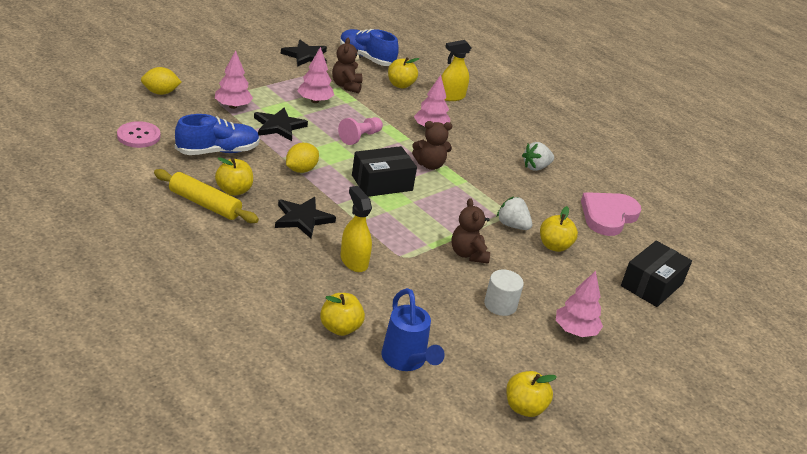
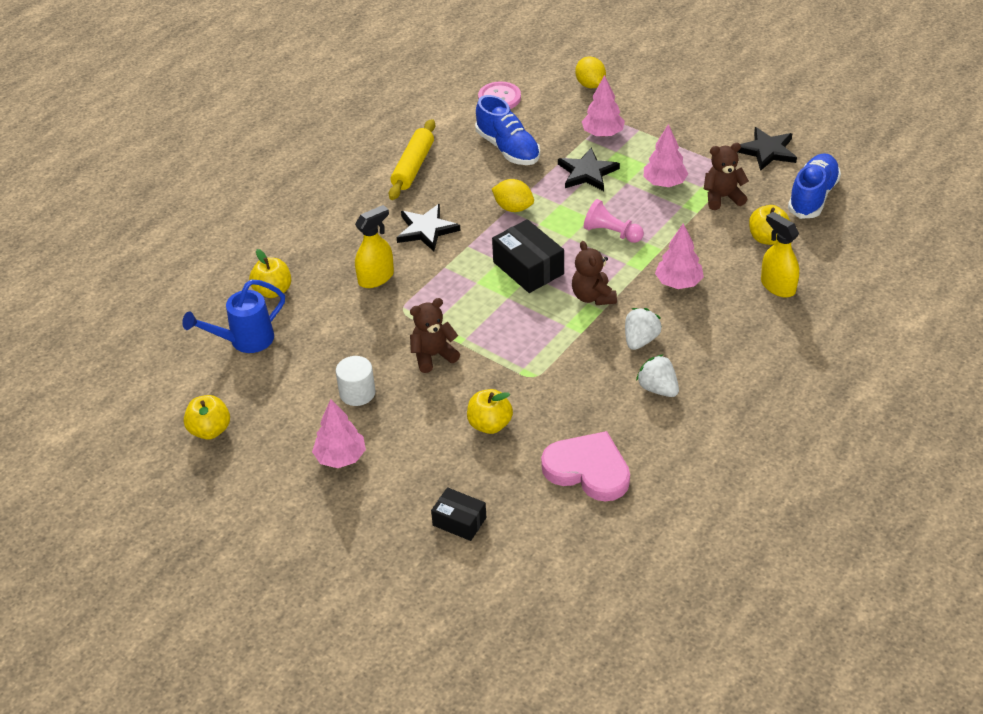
camera: 85 degrees right, 10 degrees up
(234, 190) = (446, 177): yellow apple -> none
(512, 225) = (510, 383): white strawberry -> white strawberry (640, 340)
(651, 285) = (459, 521): black box -> black box, size x0.63

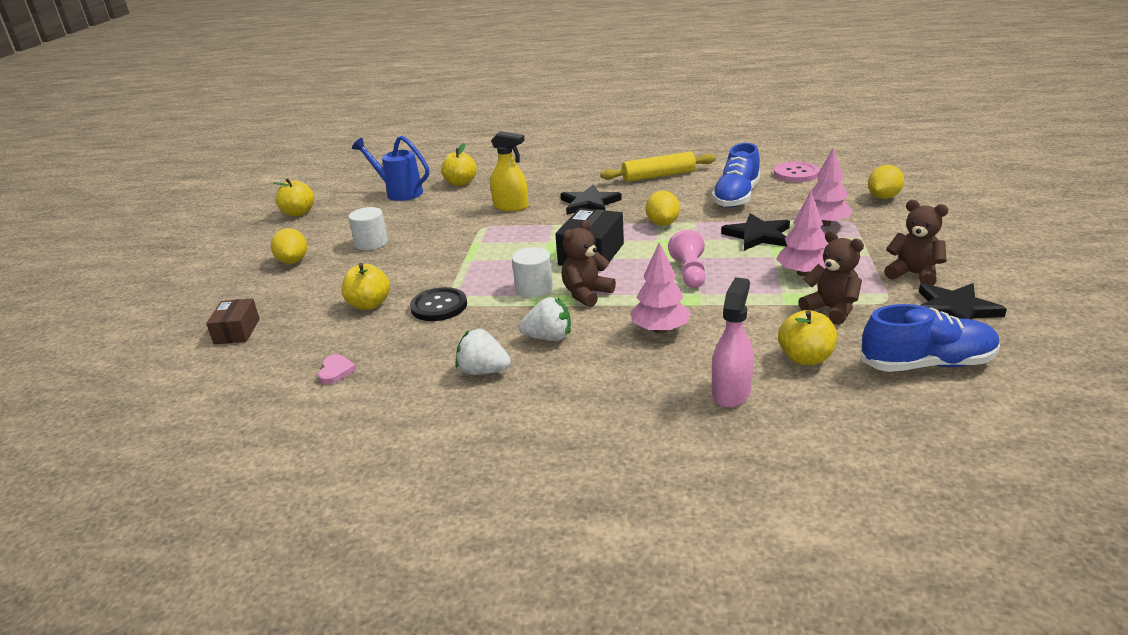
camera: 60 degrees right, 15 degrees down
(340, 457) = (293, 261): pink tree -> yellow lemon
(433, 355) = (438, 255): brown teddy bear -> brown teddy bear (913, 274)
(459, 521) = (237, 331): black box -> brown box
(534, 383) = (439, 306): none -> black button
(556, 320) = (534, 288): none -> white cylinder
(588, 470) = (336, 371): pink heart -> pink heart, size x0.41
(658, 388) = (483, 371): white strawberry -> white strawberry turned 90 degrees counterclockwise
(777, 286) = (731, 392): yellow spray bottle -> pink spray bottle

